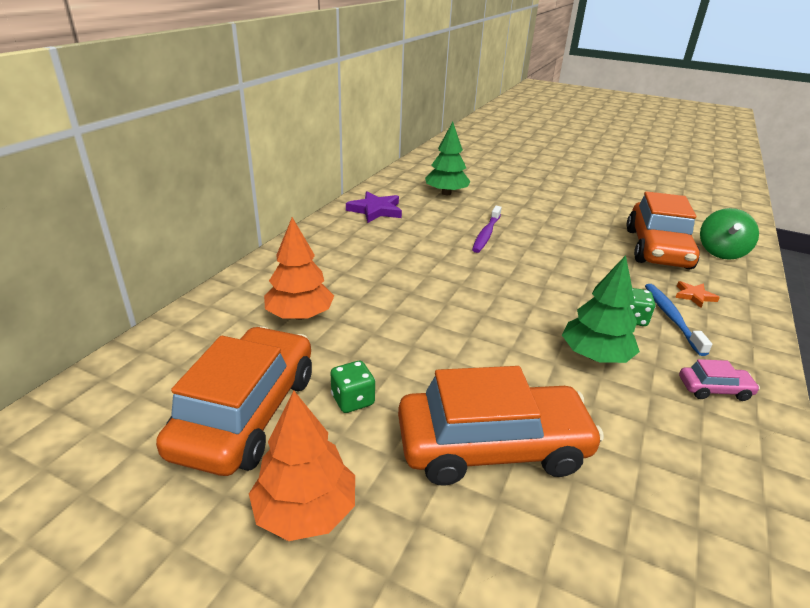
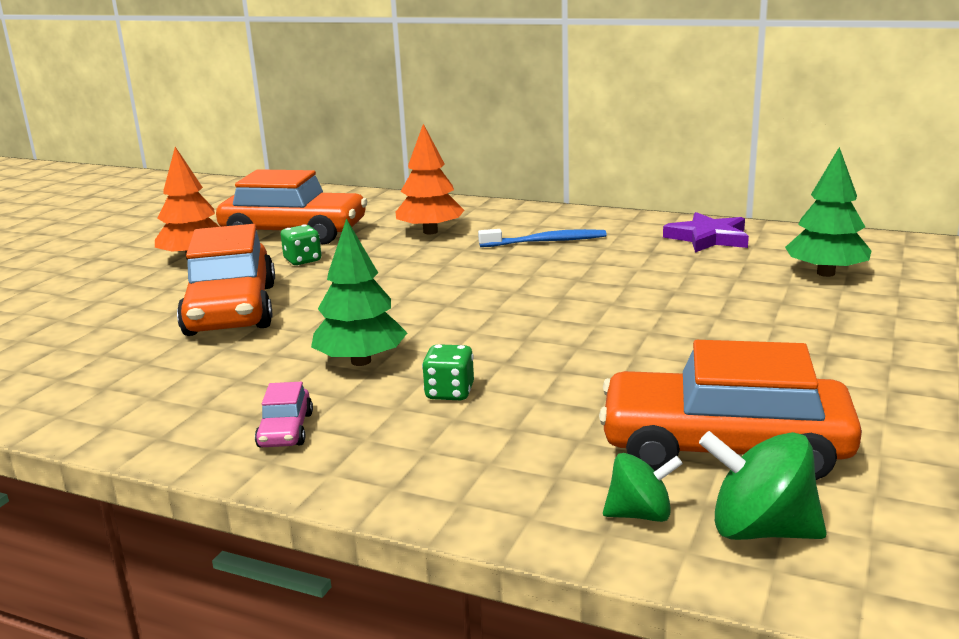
camera: 90 degrees right, 10 degrees down
(486, 234) = (679, 303): purple toothbrush -> none
(671, 318) = (458, 425): blue toothbrush -> blue toothbrush (545, 241)
(694, 296) = (535, 457): orange star -> none
(727, 275) = (640, 514): none -> green spinning top

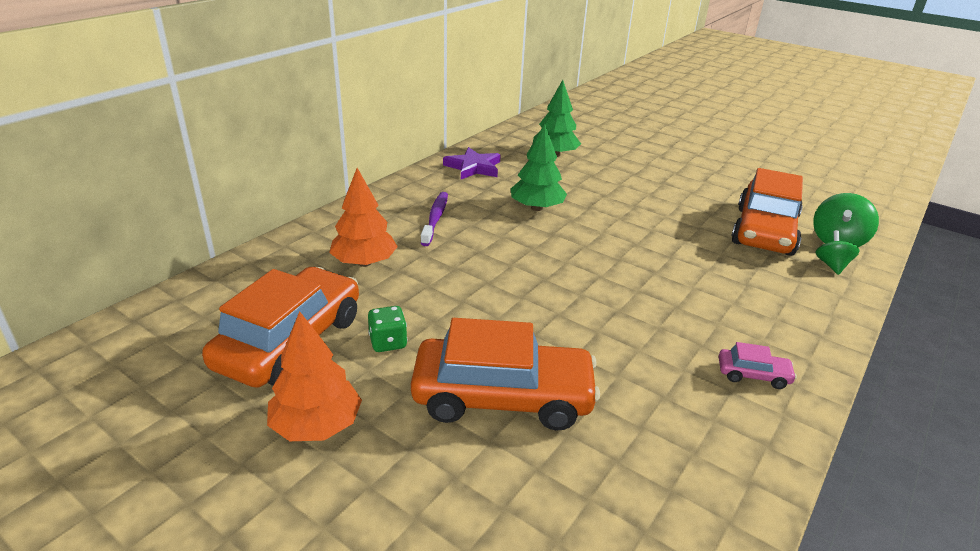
camera: 80 degrees left, 10 degrees up
(361, 361) = (641, 330): green tree -> green tree (537, 208)
(449, 392) = (698, 299): green dice -> none
(545, 241) = (435, 218): blue toothbrush -> purple toothbrush

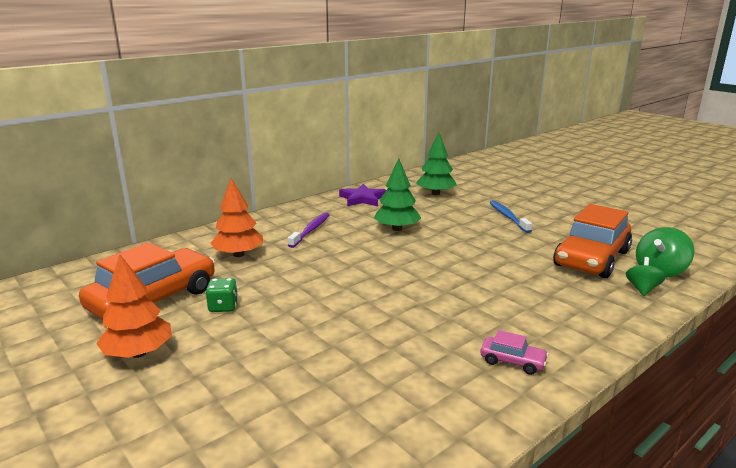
camera: 15 degrees right, 10 degrees down
(503, 397) = (287, 352): orange car -> none
(651, 182) = (508, 217): none -> blue toothbrush

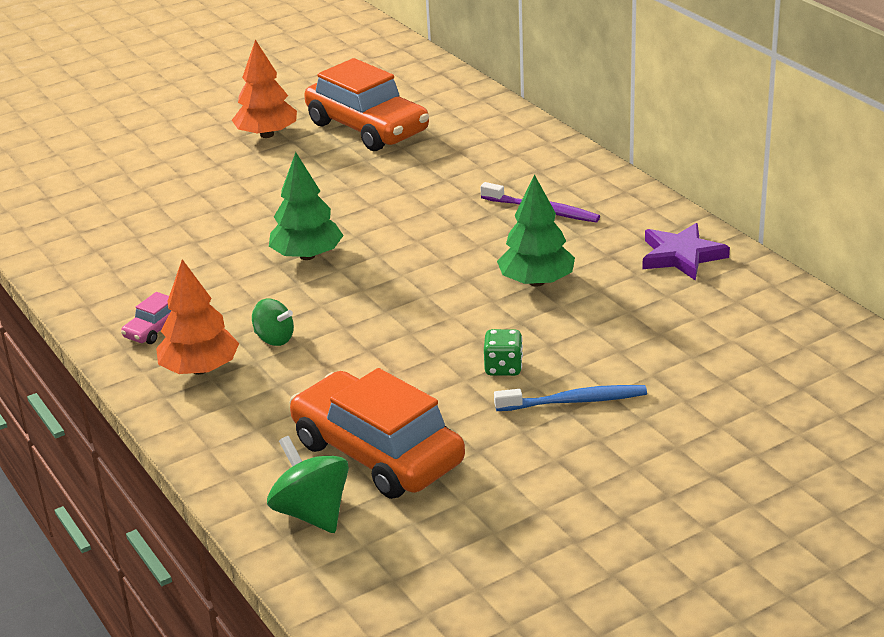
camera: 100 degrees right, 10 degrees up
(223, 307) = (337, 165): green dice -> green dice (503, 368)
(238, 254) = (469, 164): orange tree -> orange tree (200, 369)
(435, 193) = (709, 335): green tree -> green tree (307, 256)
(642, 289) = (265, 473): green spinning top -> green spinning top (274, 339)

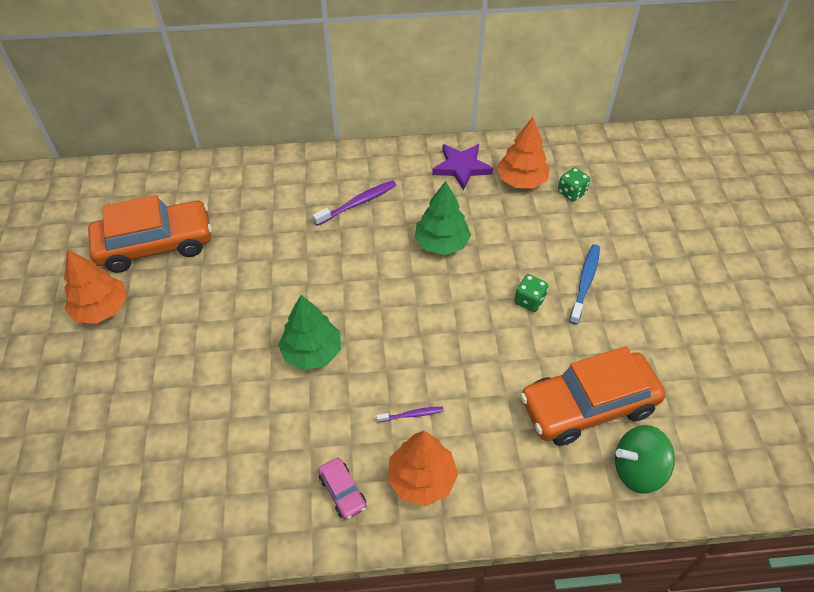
camera: 65 degrees left, 20 degrees up
(274, 339) = (411, 415): green spinning top -> purple toothbrush
(708, 304) = (521, 180): none -> orange tree
(731, 348) = (571, 193): none -> green dice

